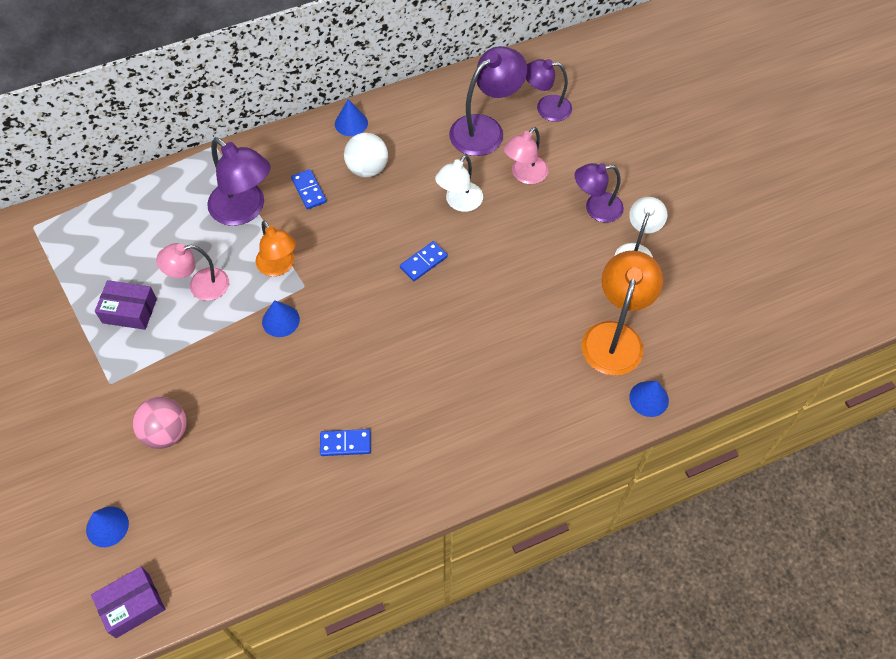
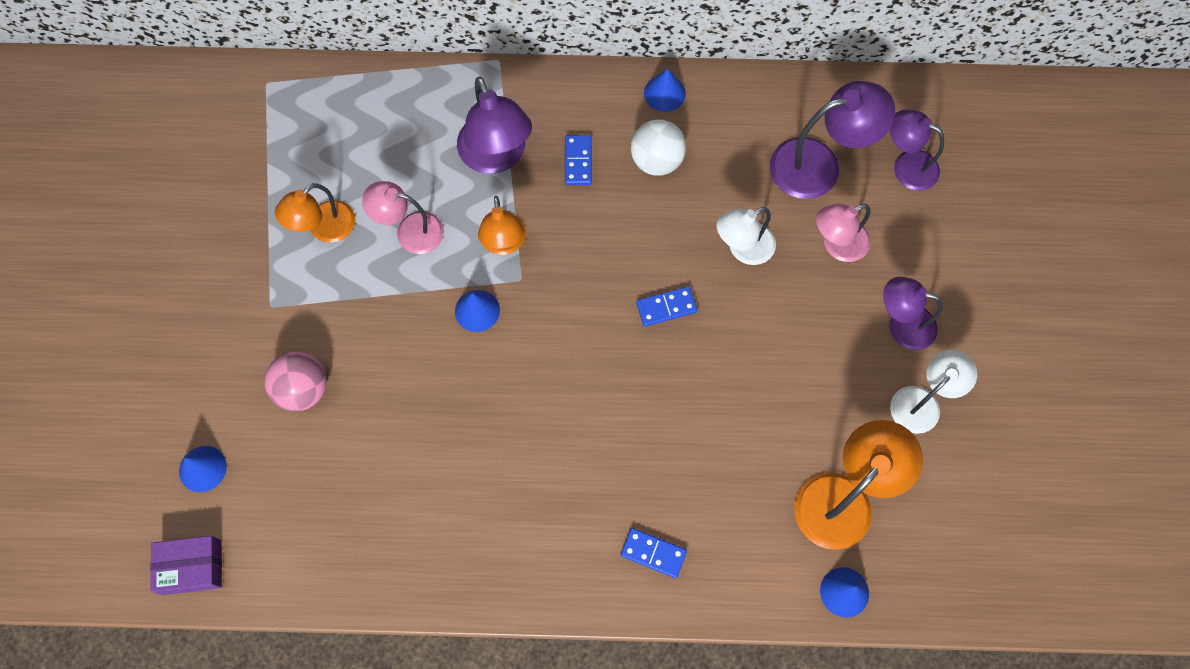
camera: 25 degrees right, 10 degrees up
(129, 311) = (324, 229): purple box -> orange lamp
(345, 443) = (482, 489): blue domino -> blue domino (653, 553)

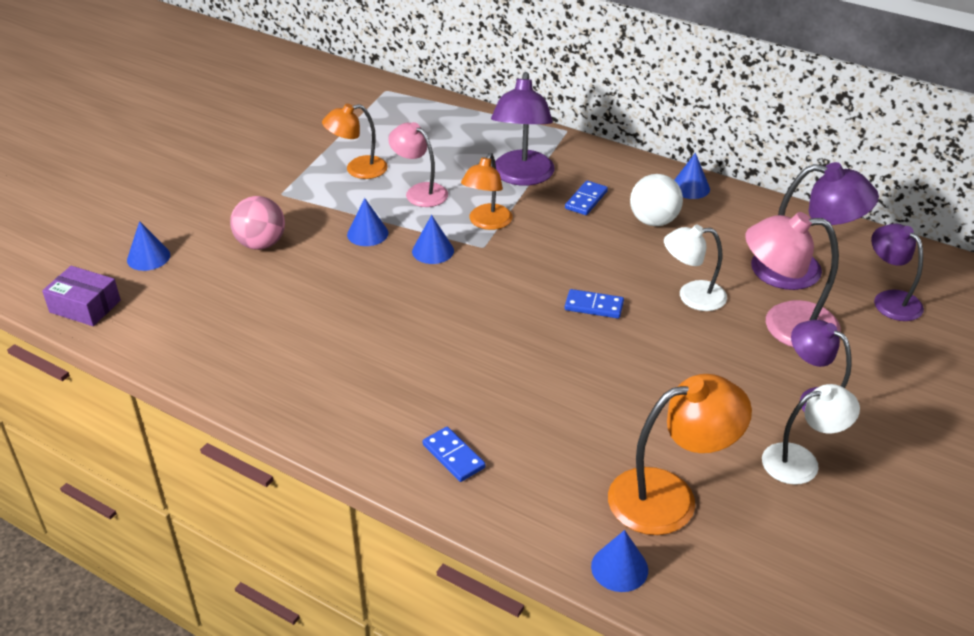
camera: 30 degrees right, 30 degrees down
(398, 319) = (367, 233): none -> blue cone
(837, 245) = (785, 325): pink lamp -> pink lamp, size x1.51

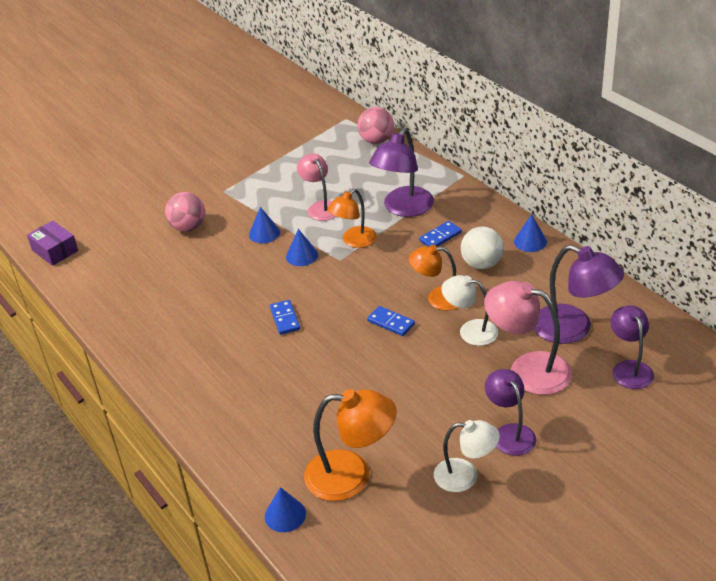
camera: 25 degrees right, 0 degrees up
(148, 257) = (111, 223): blue cone -> none
(358, 169) = (287, 181): orange lamp -> orange lamp (438, 298)
(439, 108) = (376, 140): none -> pink ball
(453, 456) = (224, 409): blue domino -> blue domino (285, 319)

